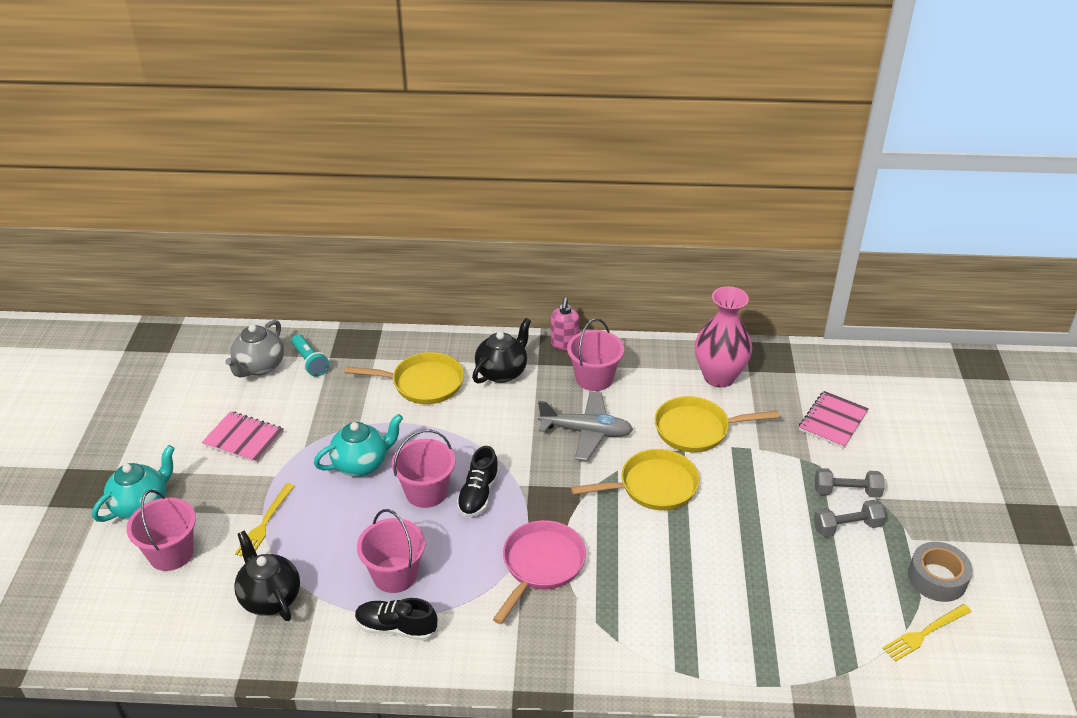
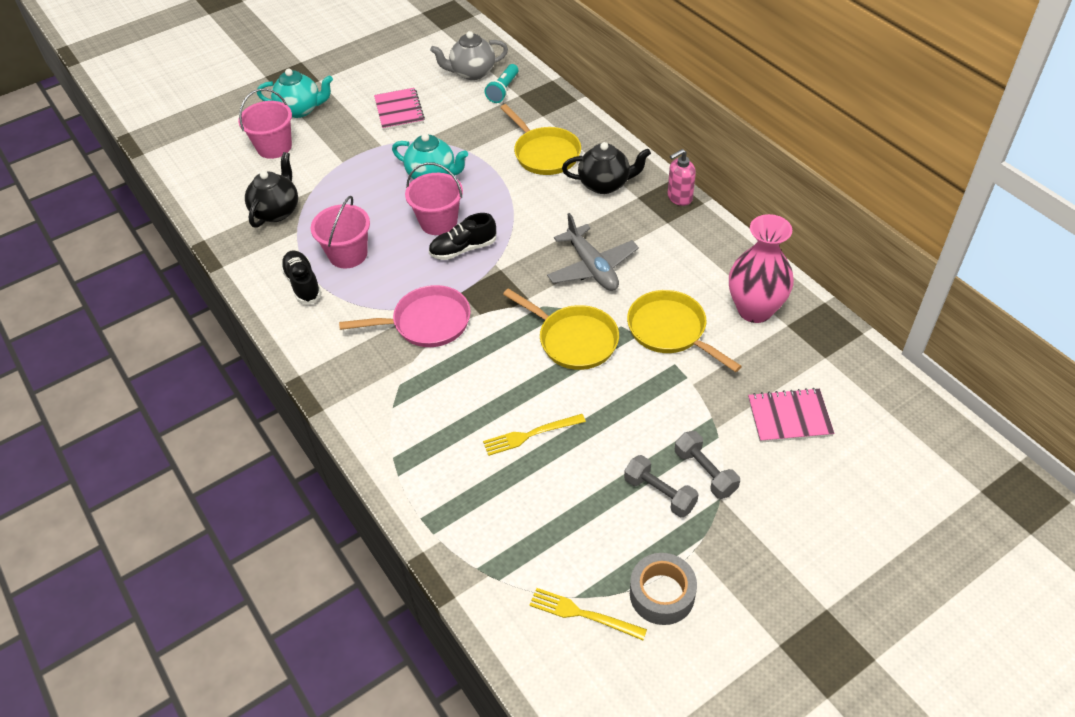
camera: 55 degrees right, 10 degrees up
(265, 523) = (336, 168): yellow fork -> yellow fork (530, 434)
(594, 378) = (659, 237): pink bucket -> none

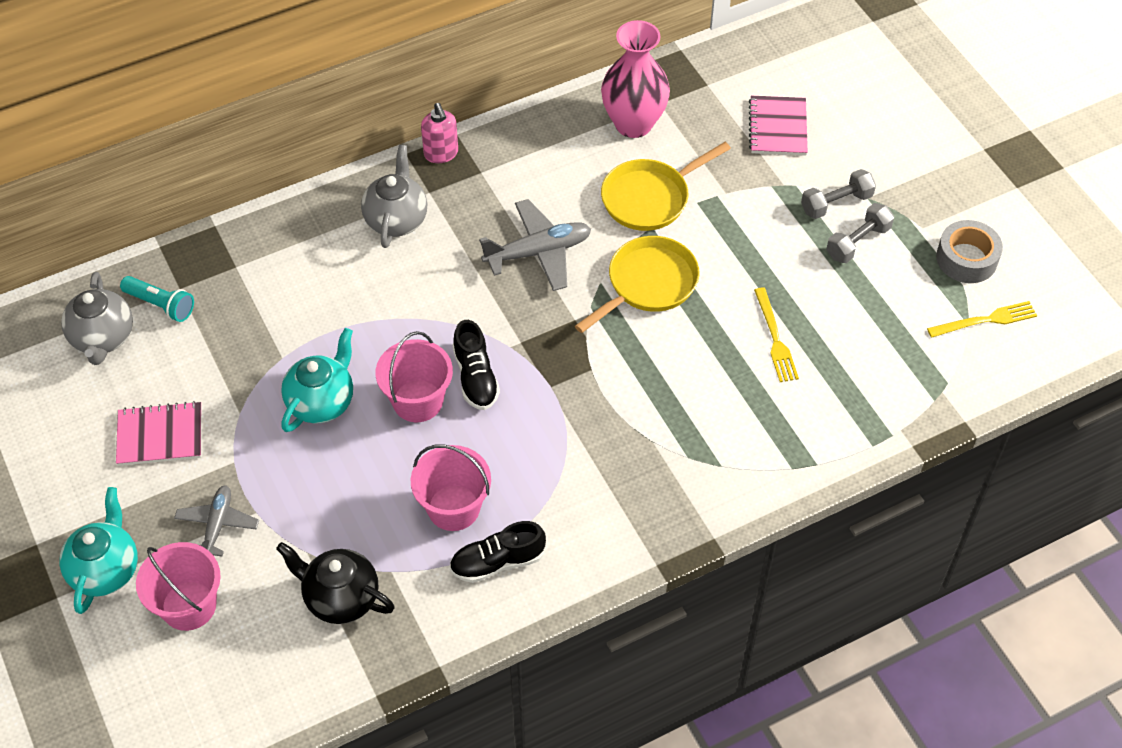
camera: 85 degrees left, 5 degrees up
(332, 147) = (217, 525): none -> grey plane
(426, 323) = (595, 424): pink pan -> none
(544, 153) = (316, 273): yellow pan -> none
(583, 614) = (985, 320): yellow fork -> yellow fork turned 135 degrees counterclockwise
(605, 184) = (396, 219): black teapot -> grey teapot

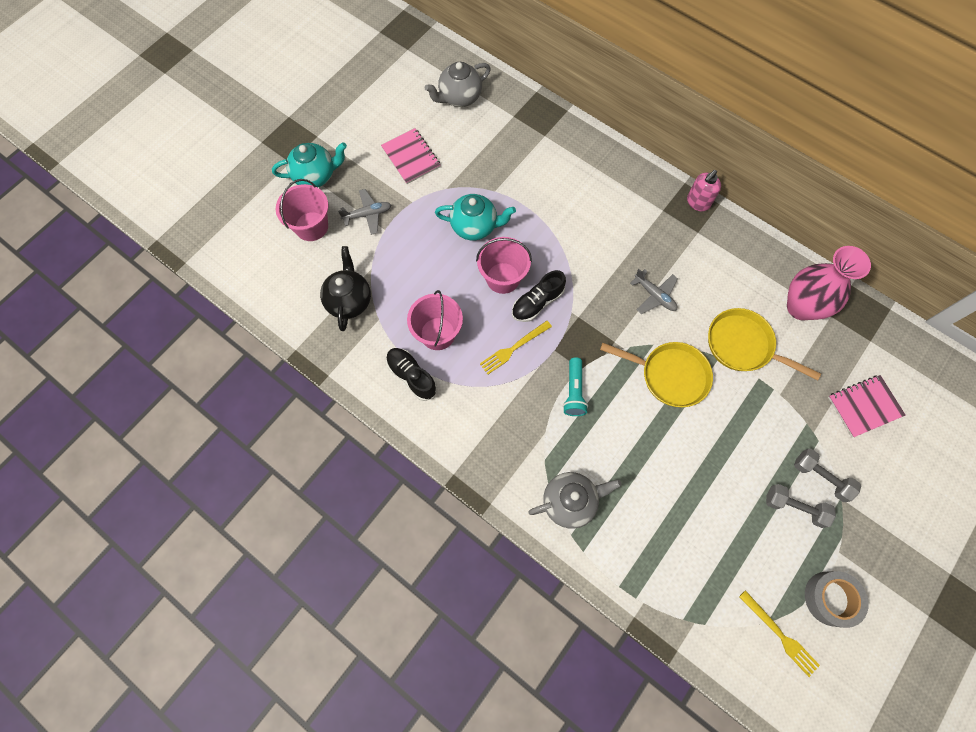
camera: 65 degrees right, 15 degrees up
(161, 305) = (497, 113): turquoise flashlight -> turquoise flashlight (574, 392)
(396, 219) = (630, 202): grey teapot -> grey teapot (570, 502)
(538, 252) = (654, 295): grey plane -> grey plane, size x0.65
(775, 338) = (673, 480): yellow fork -> yellow fork (513, 348)

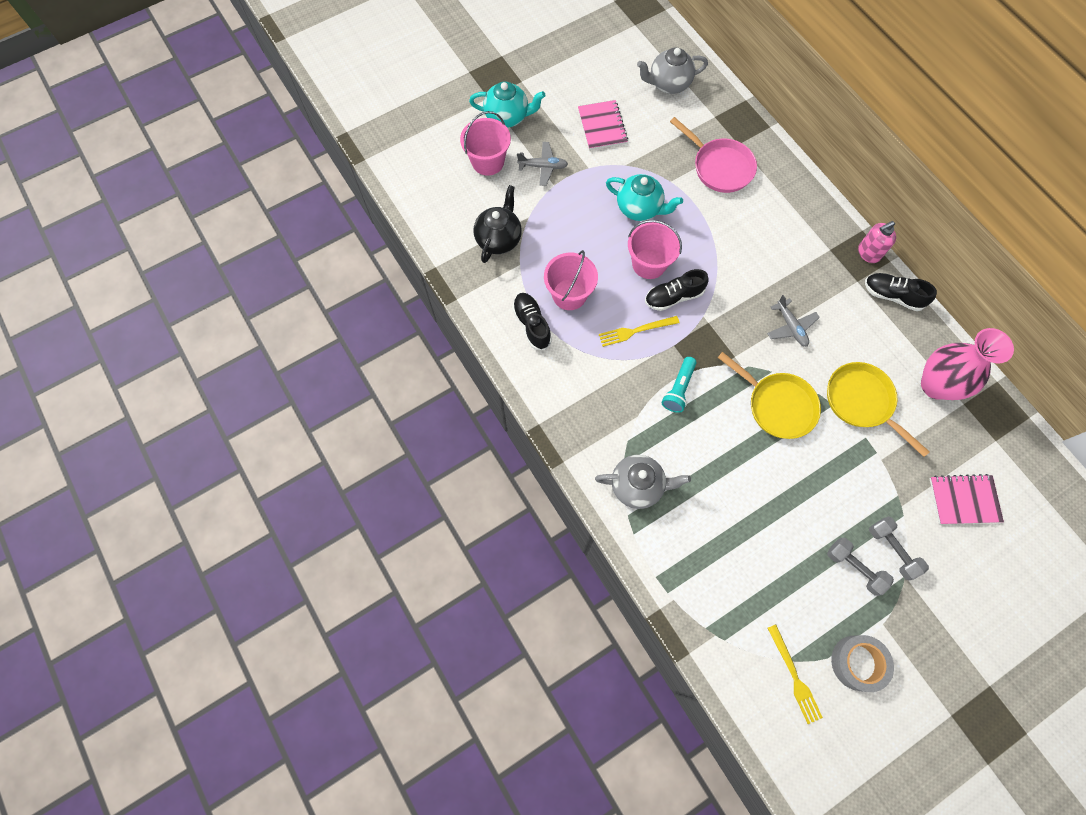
camera: 20 degrees right, 0 degrees up
(535, 163) = (719, 167): none -> pink pan
(733, 236) = (892, 295): none -> black shoe

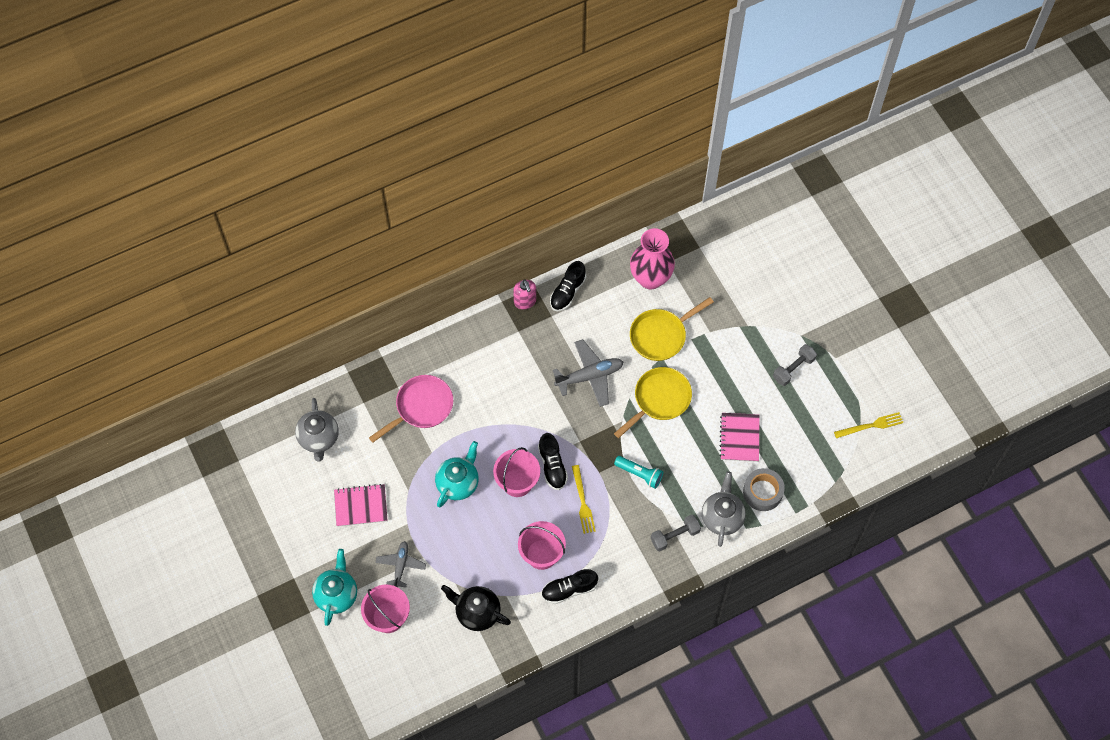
camera: 85 degrees left, 5 degrees down
(791, 327) = (589, 376): grey plane -> grey plane, size x1.55
(857, 663) = (862, 381): grey tape -> grey tape (762, 492)
(892, 549) = (781, 339): grey dumbbell -> grey dumbbell (675, 536)
(964, 500) = (745, 281): pink notebook -> pink notebook (739, 438)

